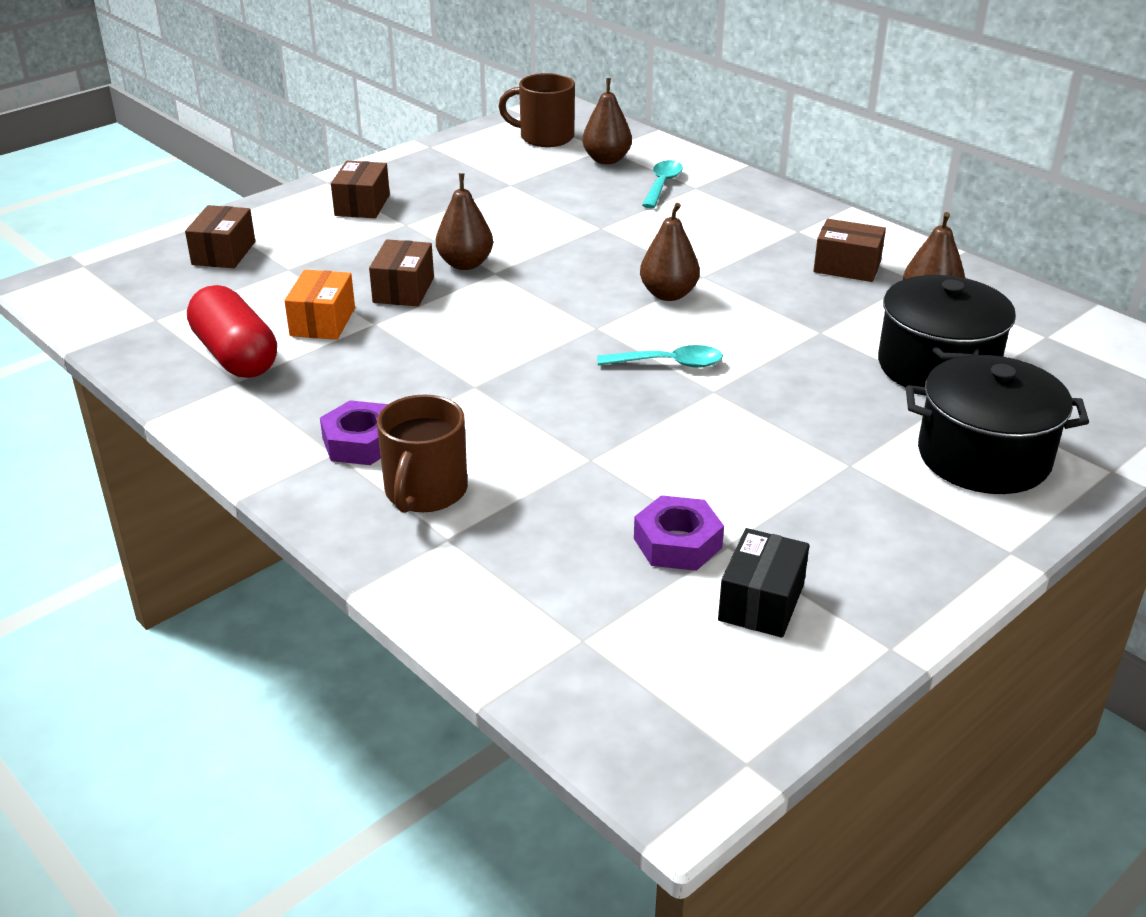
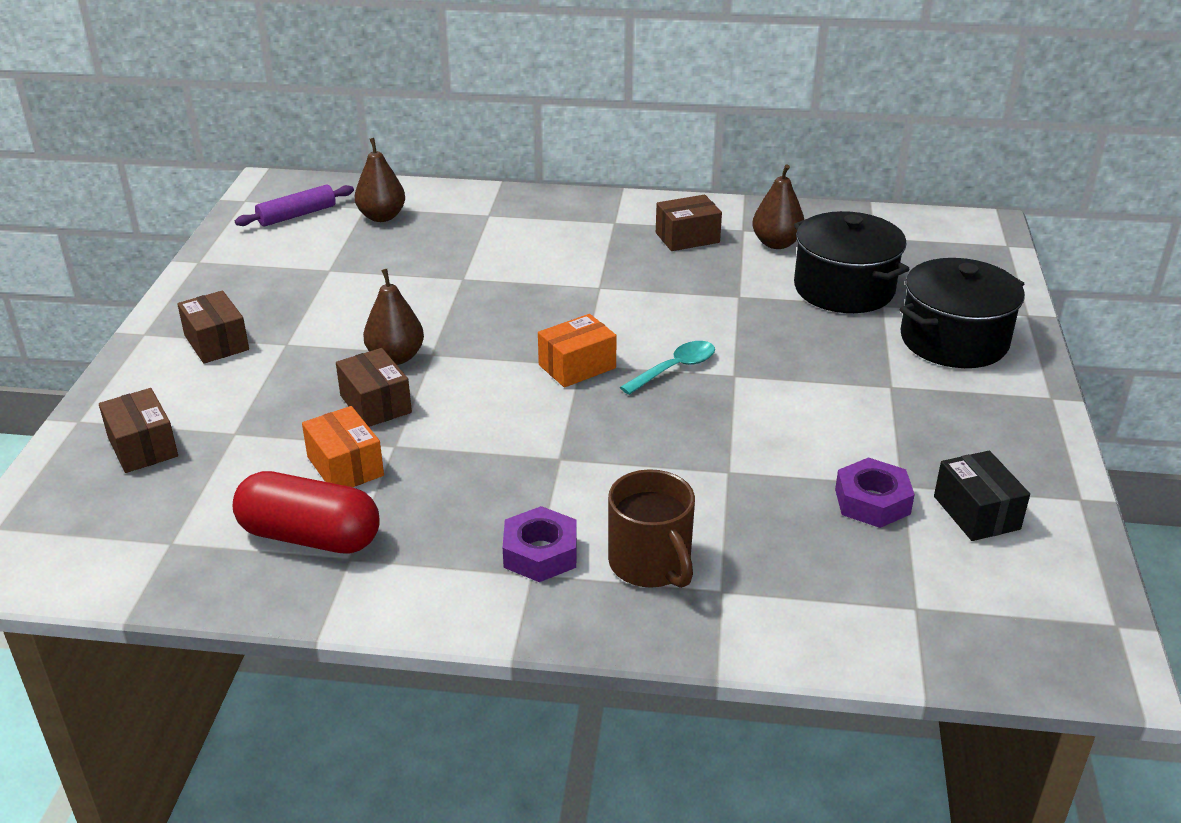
camera: 40 degrees left, 0 degrees up
(545, 137) = (297, 215): brown mug -> purple rolling pin
(590, 327) = (577, 366): none -> orange box
(662, 185) = (459, 222): turquoise spoon -> none
(668, 294) = (595, 313): brown pear -> none

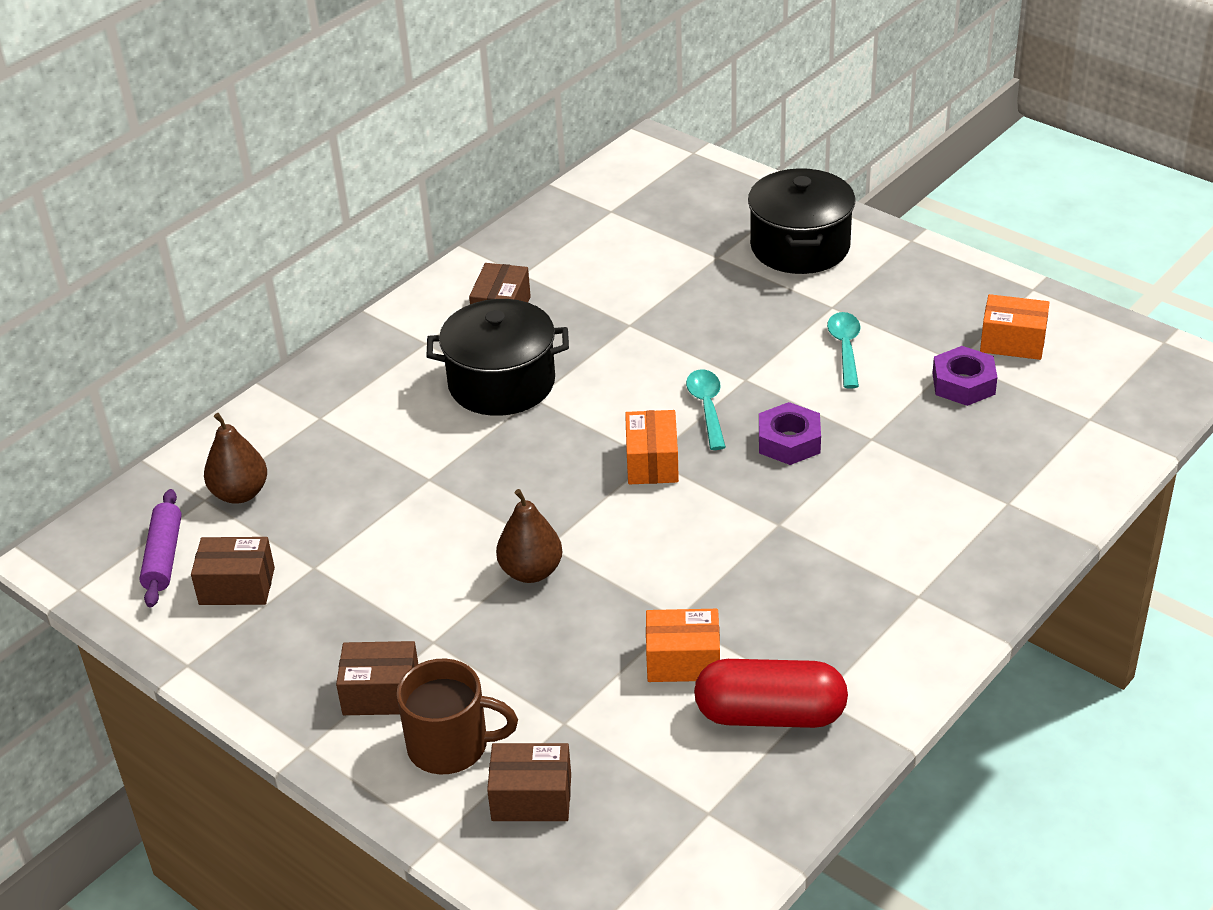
camera: 55 degrees left, 5 degrees up
(310, 536) = (770, 714): red capsule -> red capsule turned 45 degrees clockwise
(375, 404) = (599, 610): brown box -> brown box (237, 586)
(540, 553) = (895, 581): purple nut -> purple nut (789, 441)
(651, 564) = (953, 526): brown mug -> brown mug (451, 746)
(776, 243) = (565, 266): brown pear -> none
(840, 413) = (845, 348): none -> turquoise spoon
(844, 289) = (674, 264): black pot -> black pot (501, 383)
(976, 513) = (1012, 342): black box -> orange box

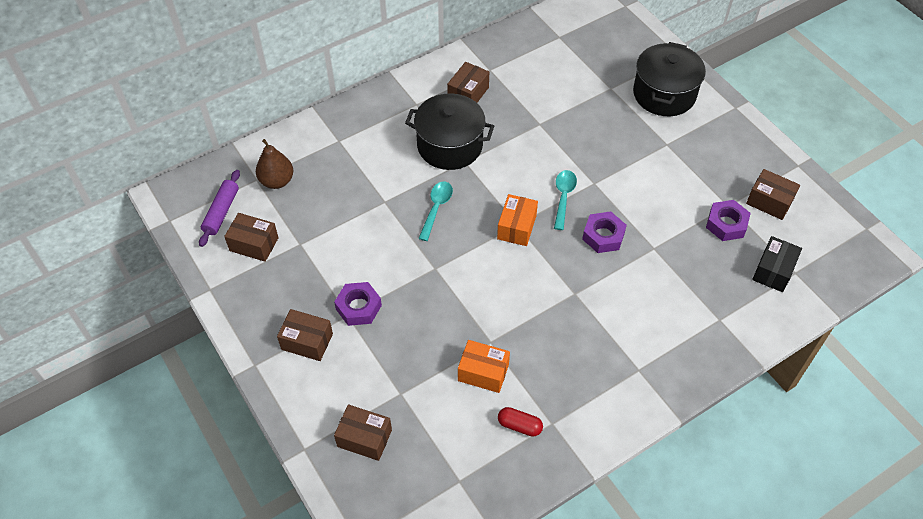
camera: 15 degrees right, 15 degrees up
(446, 626) = (358, 307): none -> purple nut
(451, 746) = (332, 389): brown mug -> none
(531, 571) = (419, 283): brown pear -> none
(770, 714) = (519, 425): red capsule -> red capsule, size x0.51
(845, 348) = (663, 177): turquoise spoon -> turquoise spoon (436, 208)
(1012, 342) = (769, 202): orange box -> brown box
(1057, 424) = (773, 271): none -> black box

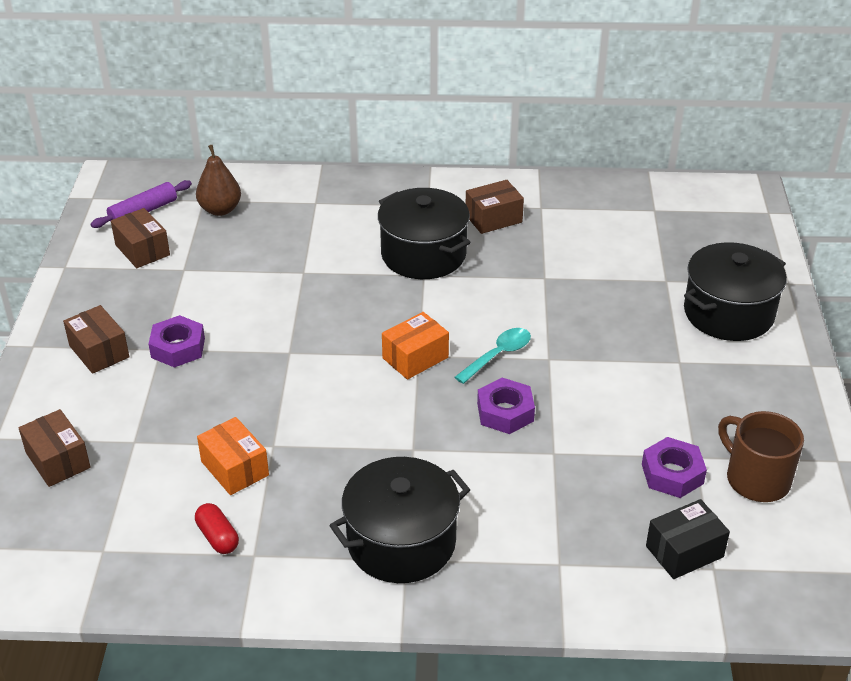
camera: 35 degrees right, 15 degrees down
(436, 208) = (348, 302): turquoise spoon -> none
(626, 360) = (401, 542): none -> black pot
(769, 202) = (756, 479): brown box -> brown mug

